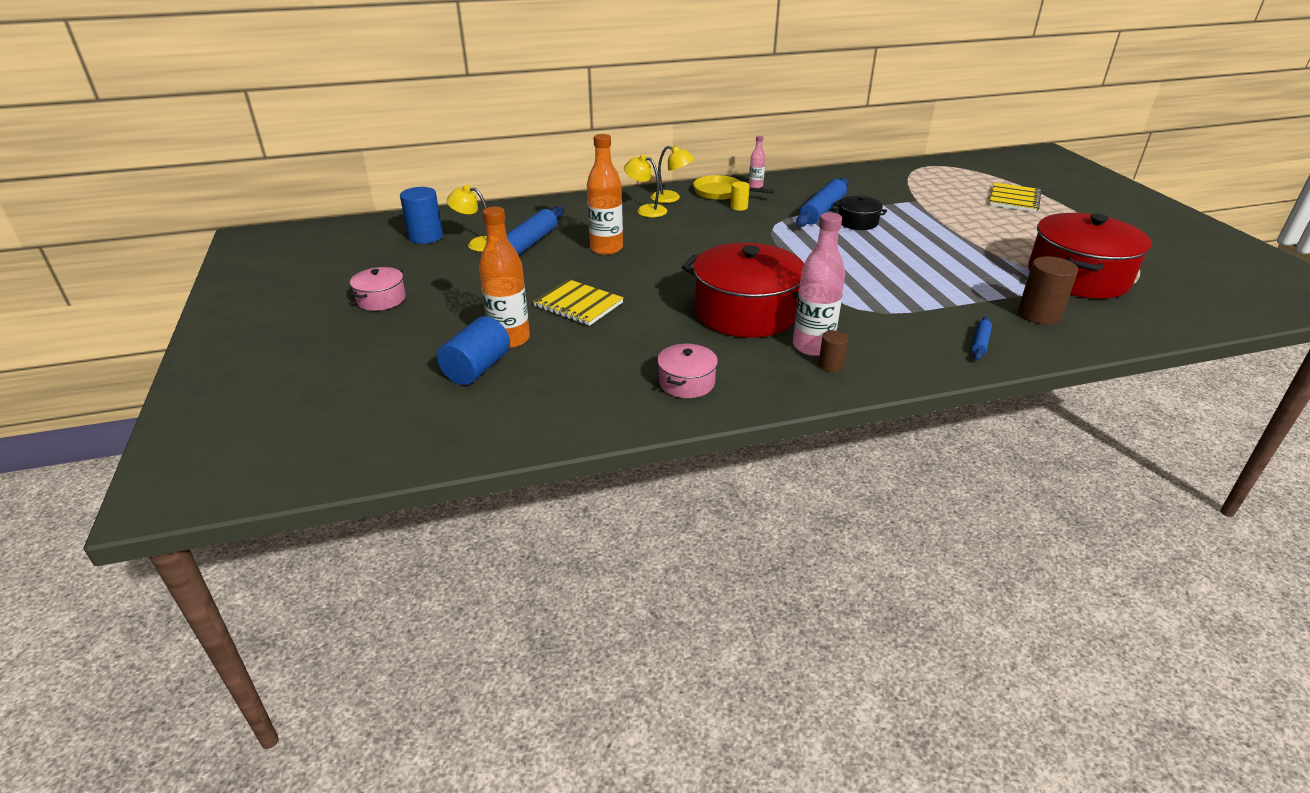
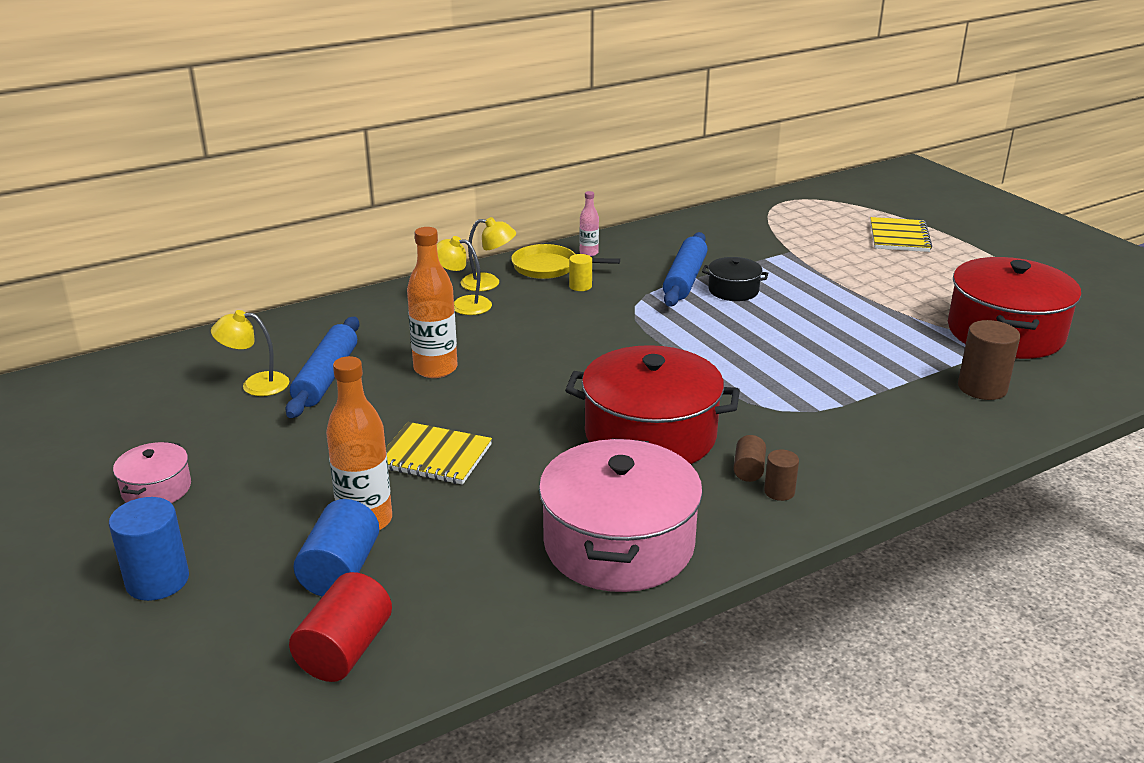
camera: 15 degrees left, 5 degrees down
(426, 237) = (176, 383): blue cylinder -> blue cylinder (157, 580)
(455, 420) = (345, 650): none -> red cylinder
(686, 382) = (619, 544): pink pot -> pink pot, size x2.10
(812, 346) = (748, 470): pink bottle -> brown cylinder
(980, 343) = (933, 435): blue rolling pin -> none

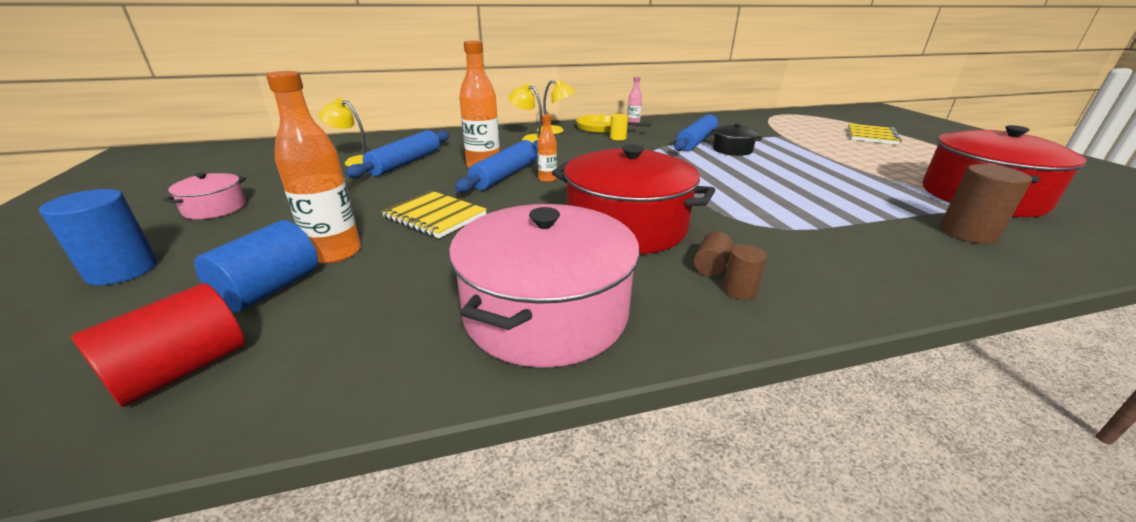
camera: 15 degrees right, 0 degrees up
(473, 379) = (505, 175): none -> blue rolling pin
(528, 378) = (547, 179): none -> orange bottle

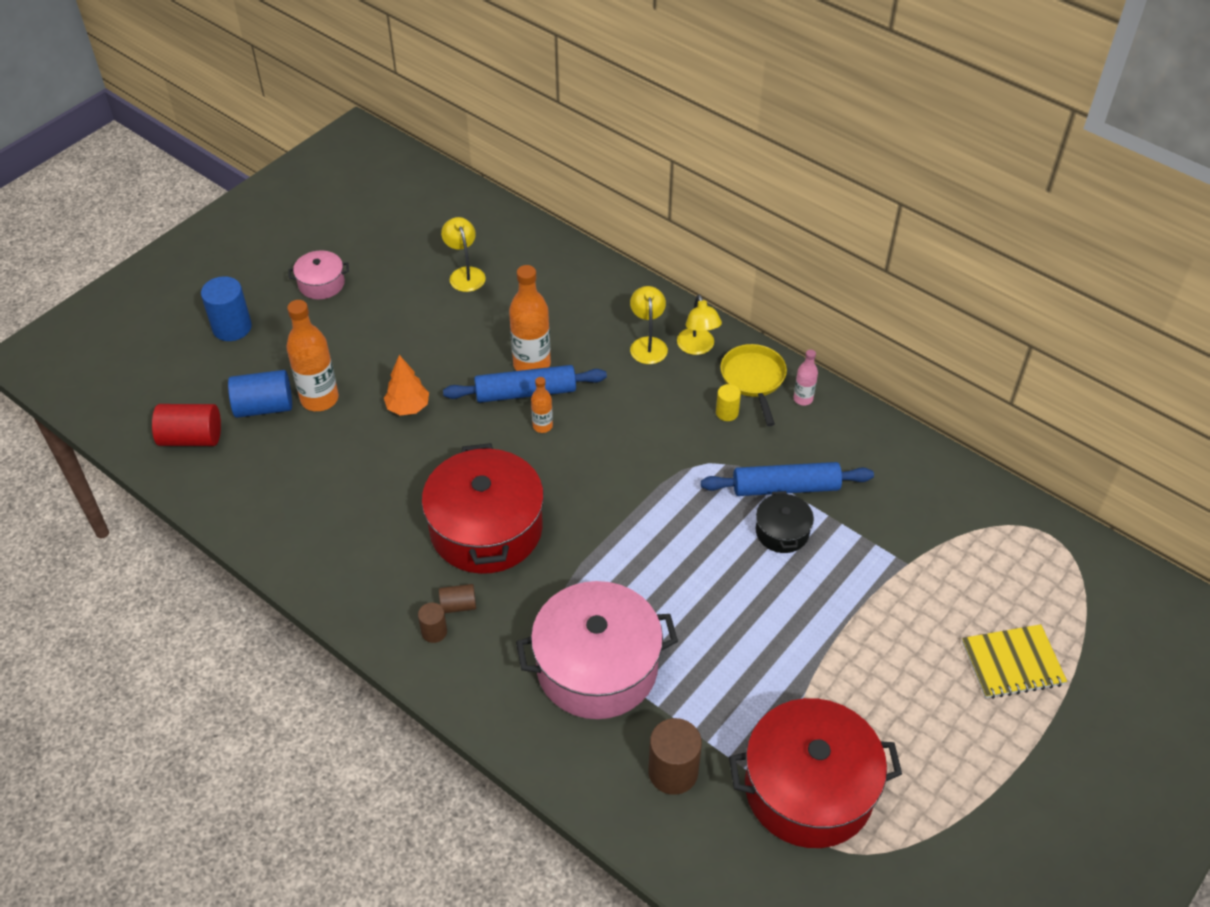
camera: 55 degrees right, 20 degrees up
(405, 163) = (492, 307): blue rolling pin -> none
(435, 216) = (408, 407): yellow notebook -> orange tree
(546, 312) = (335, 545): pink pot -> pink pot (597, 667)

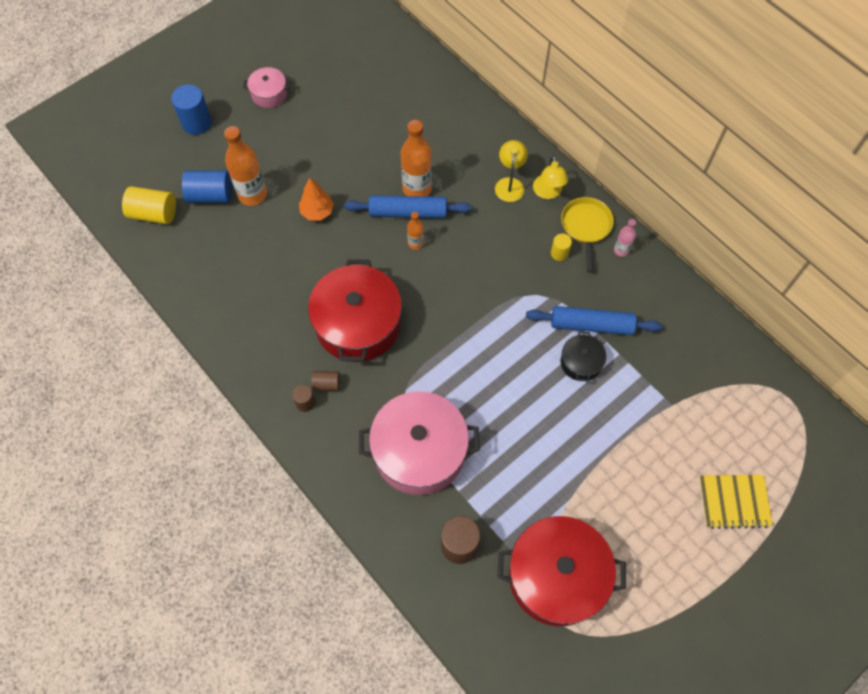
camera: 10 degrees right, 15 degrees up
(191, 438) = (154, 213): red cylinder -> yellow cylinder
(465, 274) = (380, 101): yellow lamp -> none

